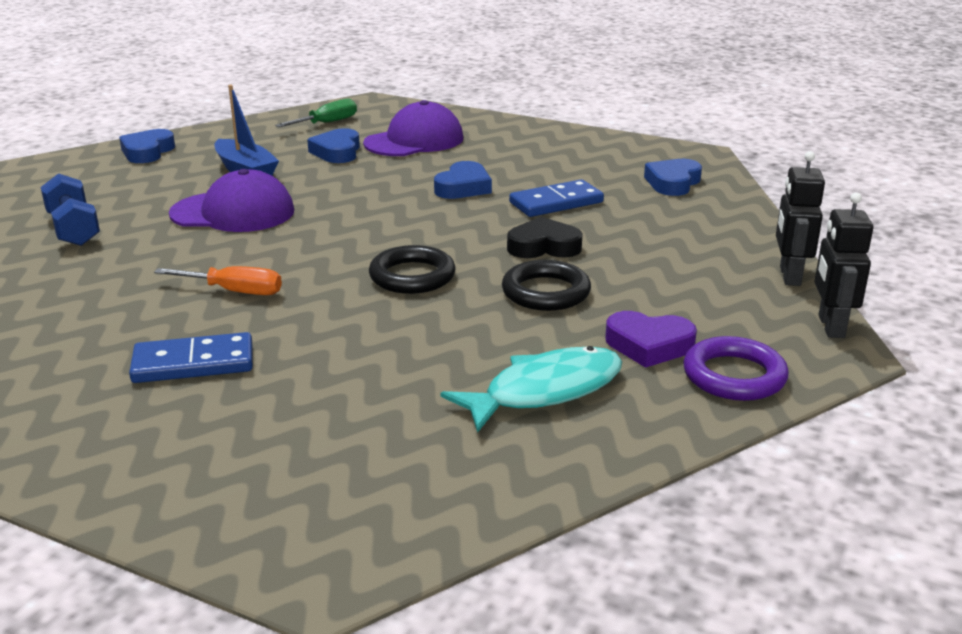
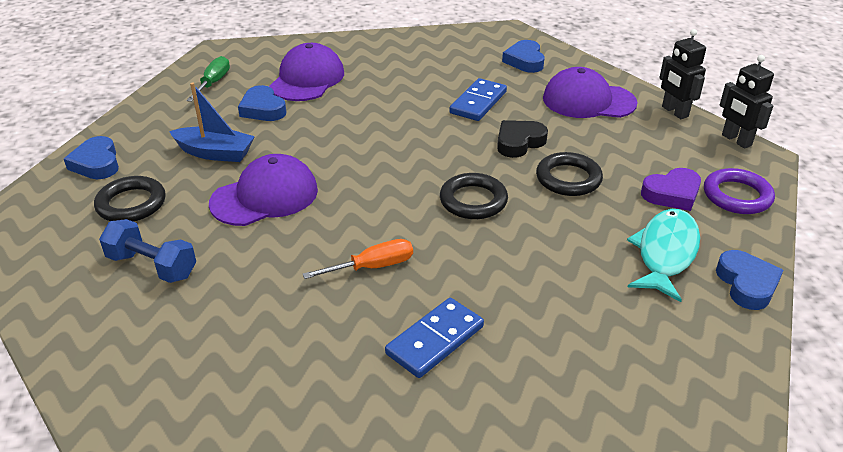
camera: 35 degrees left, 10 degrees up
(127, 185) = (131, 204): none -> black ring
(463, 187) = (401, 110): blue heart -> blue heart (747, 284)
(690, 236) = (588, 101): none -> purple cap

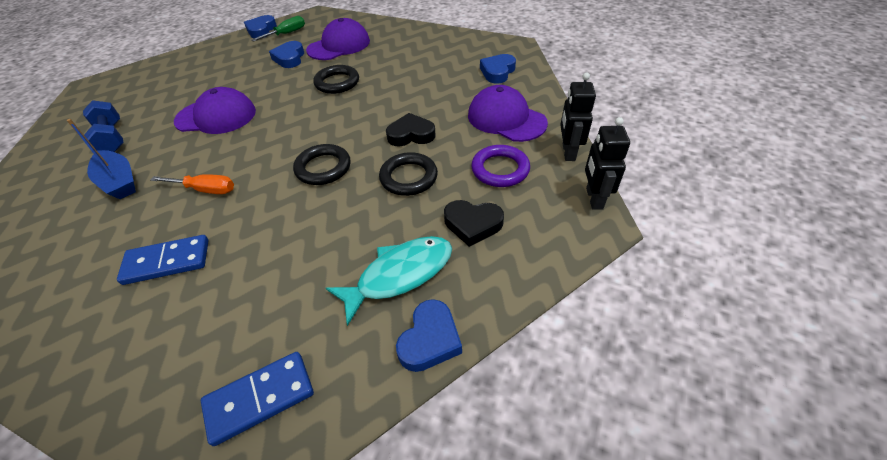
camera: 35 degrees right, 10 degrees up
(96, 163) = (171, 66): blue heart -> blue heart (261, 30)
(131, 204) = (153, 96): black ring -> black ring (337, 83)
(215, 153) = (230, 79): blue boat -> blue boat (119, 182)
(478, 102) = (422, 94): blue domino -> blue domino (260, 398)
(672, 194) = (472, 224): purple heart -> black heart
(737, 196) = (528, 251): purple ring -> purple ring (500, 169)

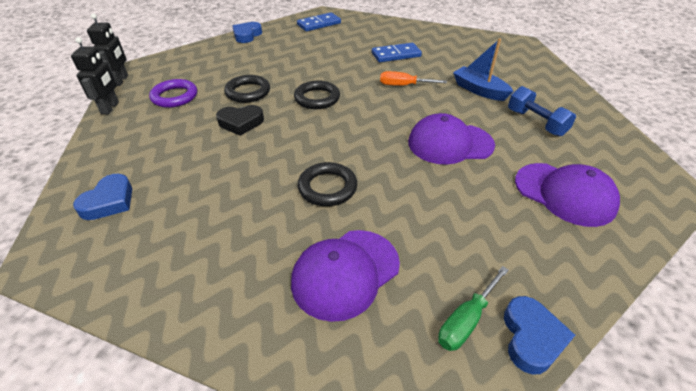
camera: 175 degrees right, 5 degrees down
(289, 58) = (418, 240): blue heart -> none
(400, 275) = (259, 51): turquoise fish -> none
(472, 224) = (210, 69): black heart -> none
(506, 119) = (142, 137): purple cap -> purple cap (564, 194)

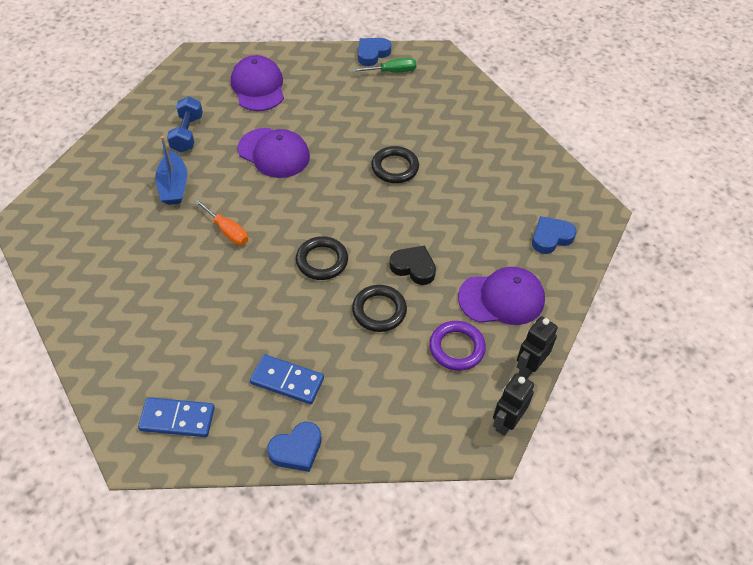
camera: 145 degrees left, 10 degrees up
(345, 273) = (429, 116): purple cap -> purple cap (501, 298)
(396, 55) = (173, 282): blue domino -> blue domino (287, 381)

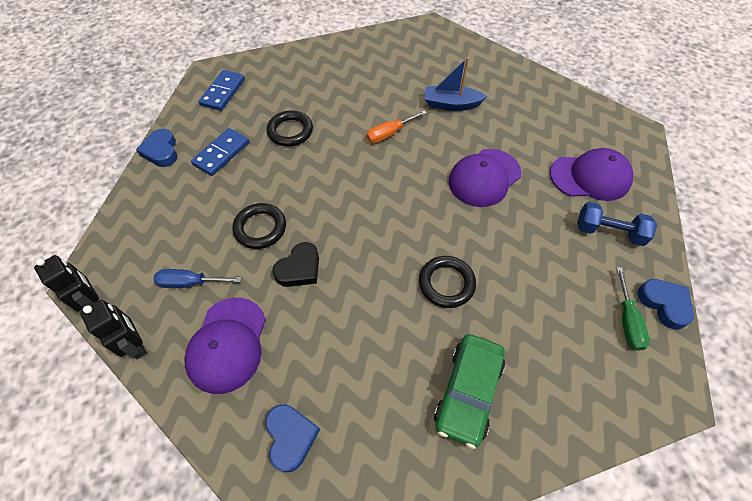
camera: 105 degrees right, 5 degrees up
(187, 134) = (518, 117): blue dumbbell -> blue dumbbell (608, 232)
(322, 261) = (334, 194): black ring -> black ring (290, 131)
(456, 348) = (190, 283): purple ring -> blue screwdriver
(477, 148) = (468, 392): none -> green car

